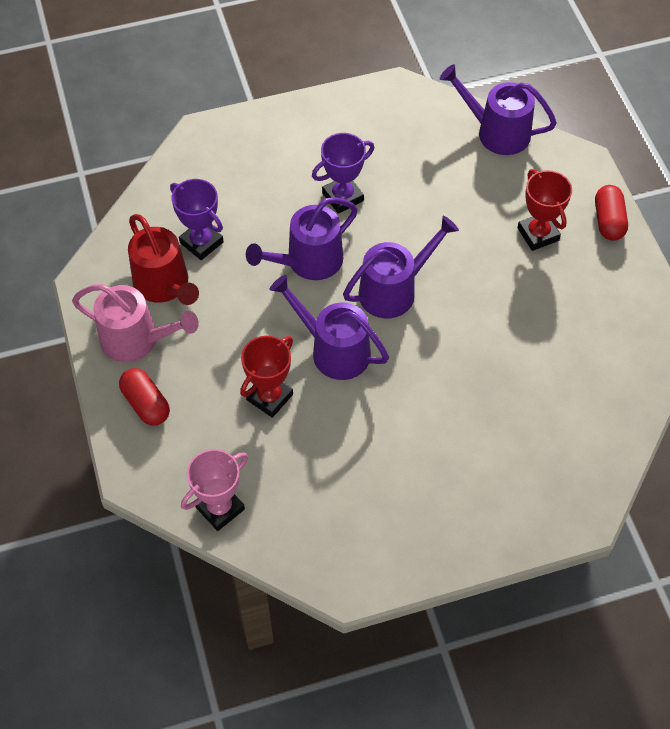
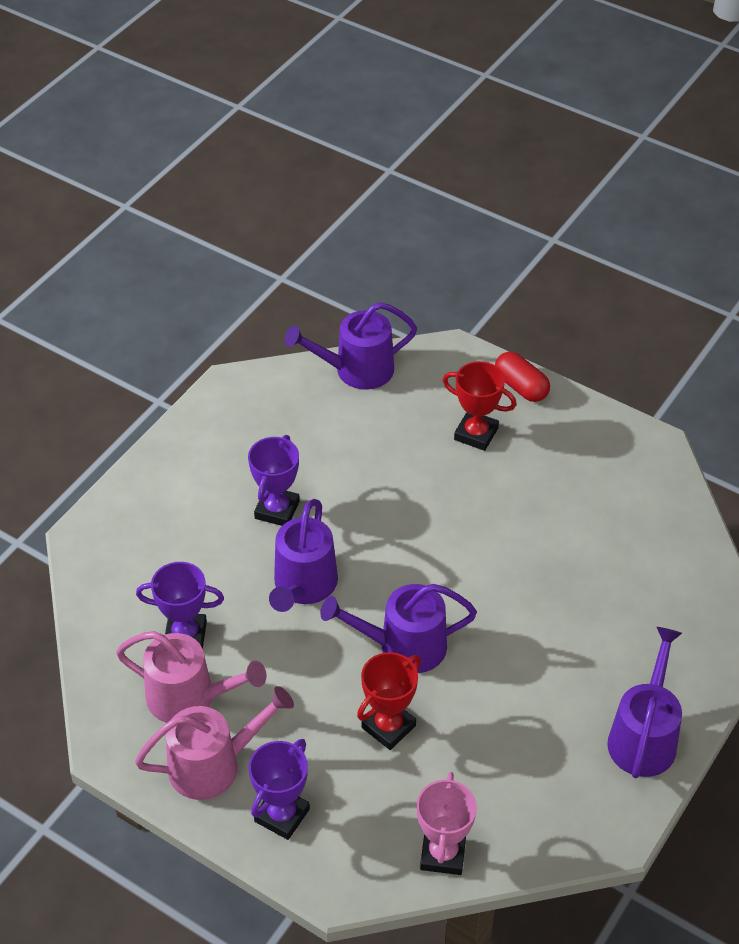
camera: 40 degrees left, 10 degrees down
(146, 404) = (282, 815): red capsule -> purple trophy
(164, 285) = (189, 698): red watering can -> pink watering can
(269, 397) = (388, 726): red trophy -> red trophy turned 45 degrees clockwise
(393, 290) = (403, 560): purple watering can -> purple watering can (643, 737)

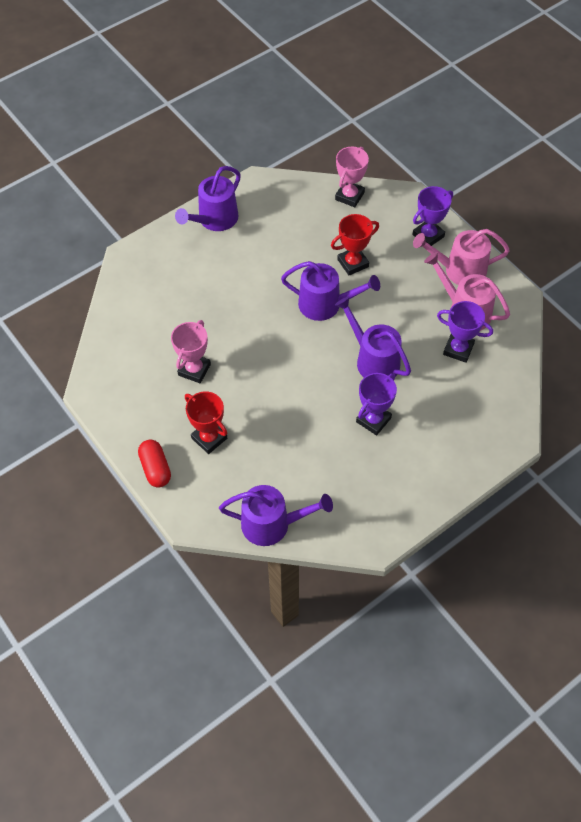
camera: 160 degrees left, 10 degrees up
(303, 586) = (373, 360): purple watering can -> purple watering can turned 75 degrees counterclockwise
(541, 506) = (194, 370): none -> pink trophy

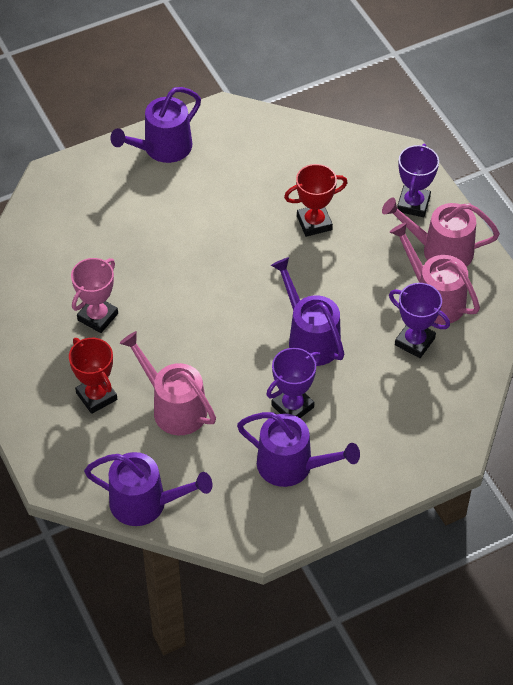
camera: 10 degrees right, 5 degrees down
(155, 468) = (27, 420): red capsule -> none
(276, 437) = (174, 407): none -> pink watering can
(325, 304) = (269, 266): purple watering can -> purple watering can (292, 465)
(349, 196) = (330, 144): pink trophy -> none
(428, 236) = (413, 204): purple trophy -> purple trophy turned 45 degrees counterclockwise

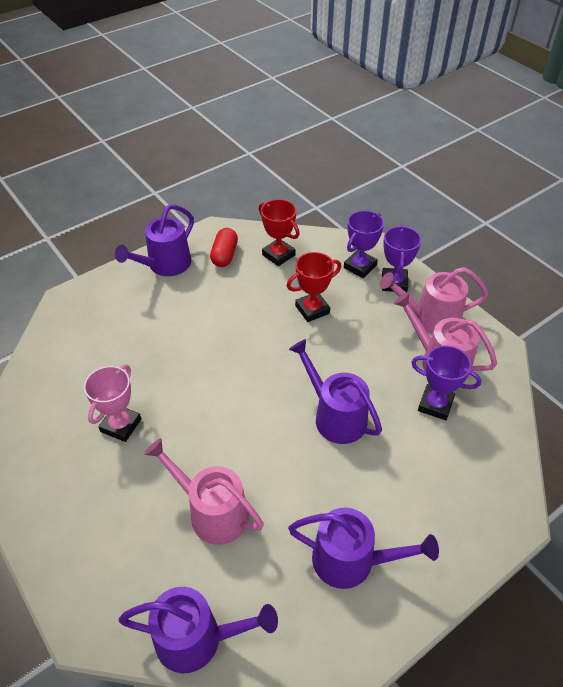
camera: 10 degrees left, 5 degrees down
(96, 396) = (127, 512): red trophy -> red trophy (278, 255)
(230, 145) = (224, 255): none -> red capsule
(292, 406) = (335, 491): purple trophy -> purple trophy (360, 266)

